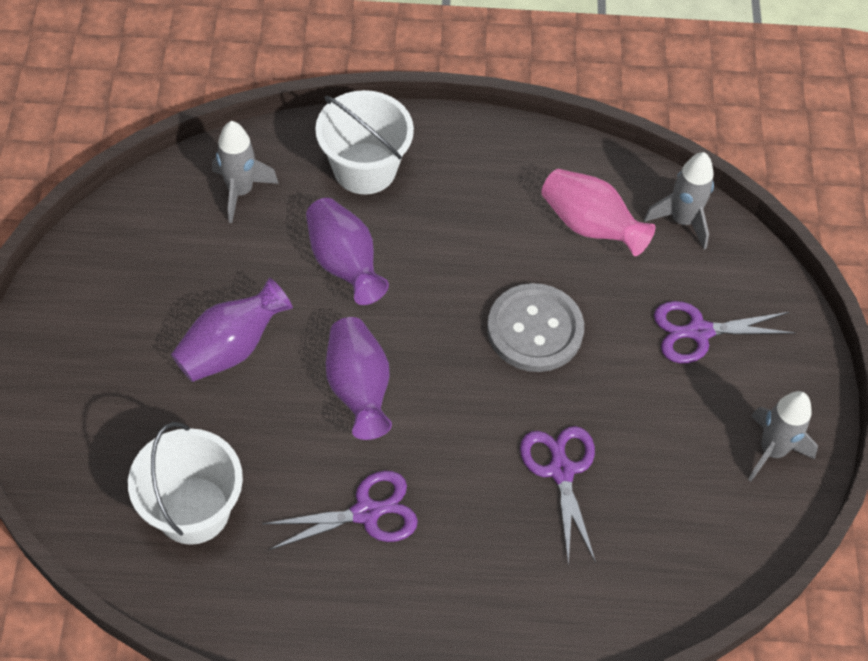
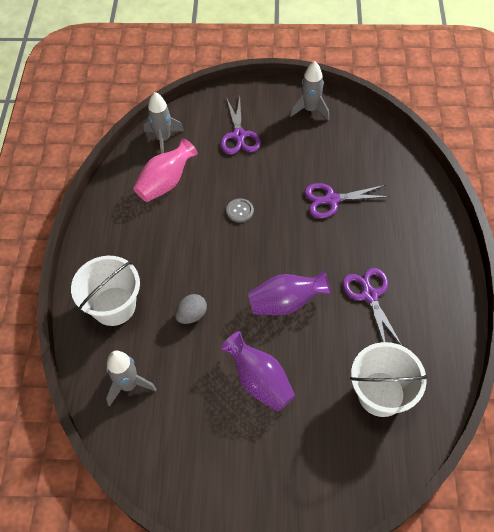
camera: 85 degrees left, 0 degrees up
(344, 263) = (192, 315): purple vase -> grey egg
(535, 329) = (240, 211): grey button -> grey button, size x0.47

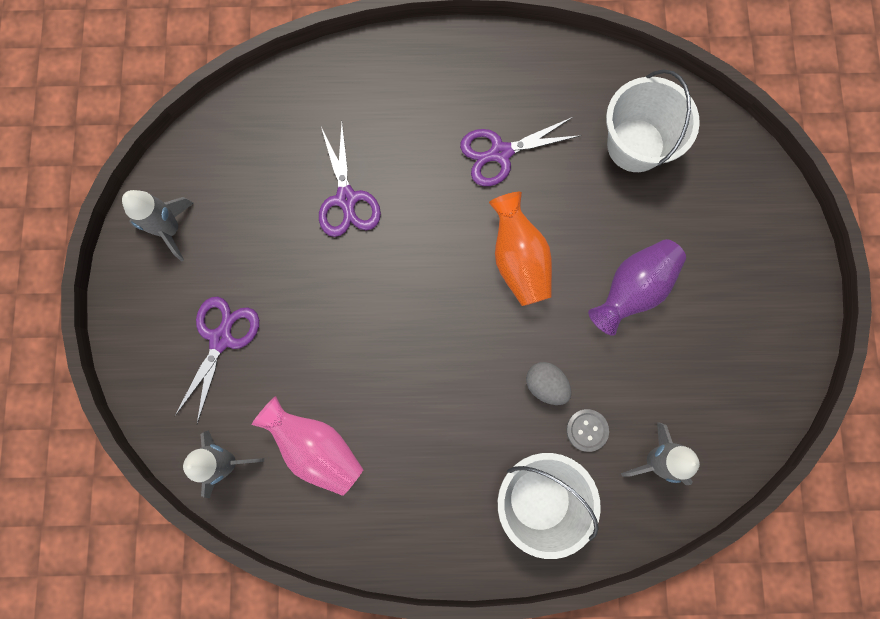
camera: 95 degrees left, 20 degrees up
(239, 135) = (221, 339): purple scissors -> purple scissors turned 60 degrees counterclockwise
(240, 211) = (369, 329): grey button -> grey button (587, 430)
(286, 303) = (518, 259): purple vase -> orange vase

